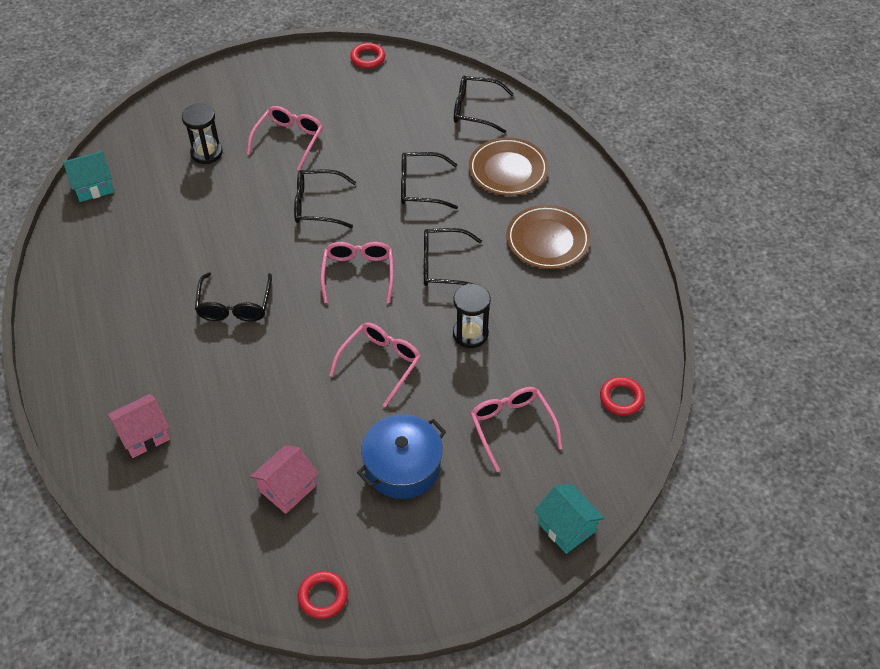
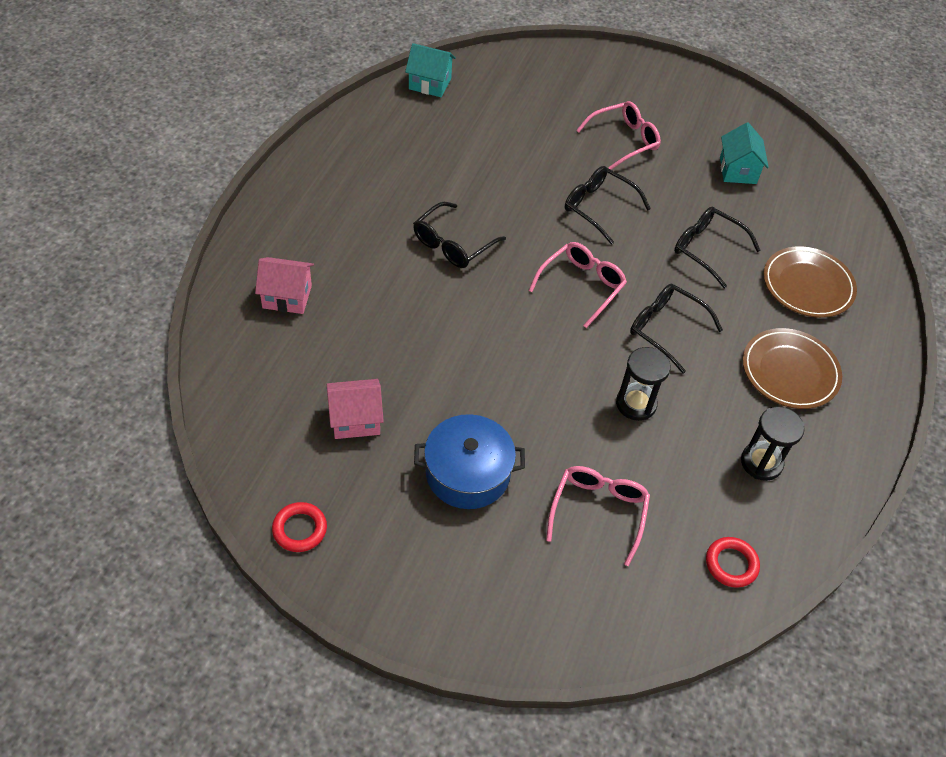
camera: 35 degrees right, 0 degrees up
(206, 153) = (544, 110): black hourglass -> black hourglass (761, 462)
(368, 58) = (759, 114): red ring -> none
(380, 364) = (529, 373): pink glasses -> none
(476, 110) = (824, 215): black glasses -> none
(566, 527) = (565, 640): turquoise house -> turquoise house (738, 170)

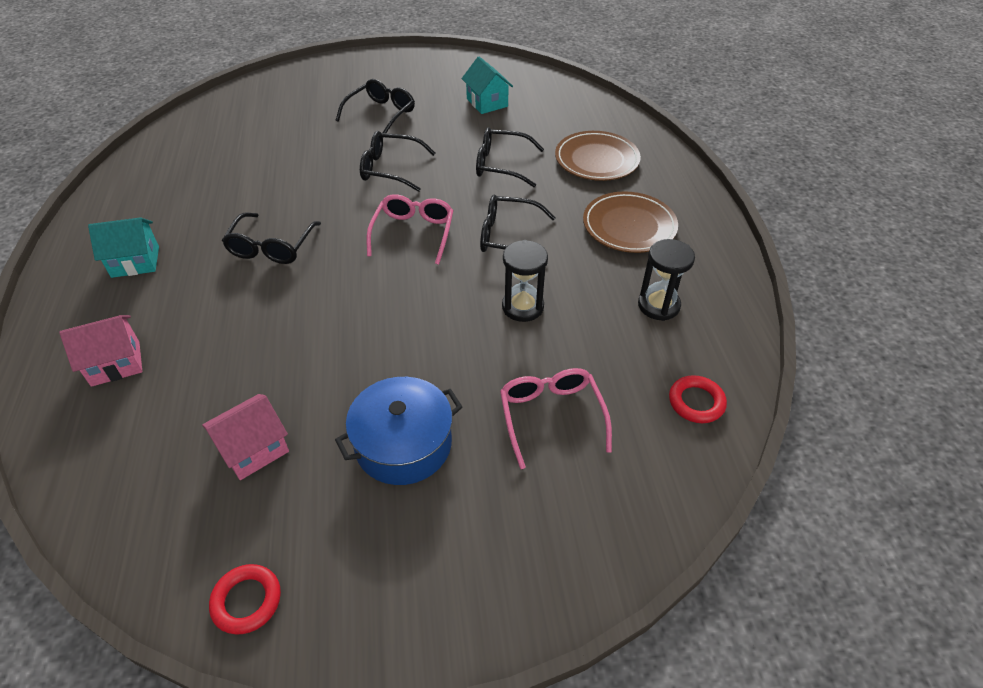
camera: 25 degrees left, 5 degrees down
(430, 84) = (179, 131): turquoise house -> turquoise house (135, 262)
(623, 141) = (380, 114): pink glasses -> black glasses

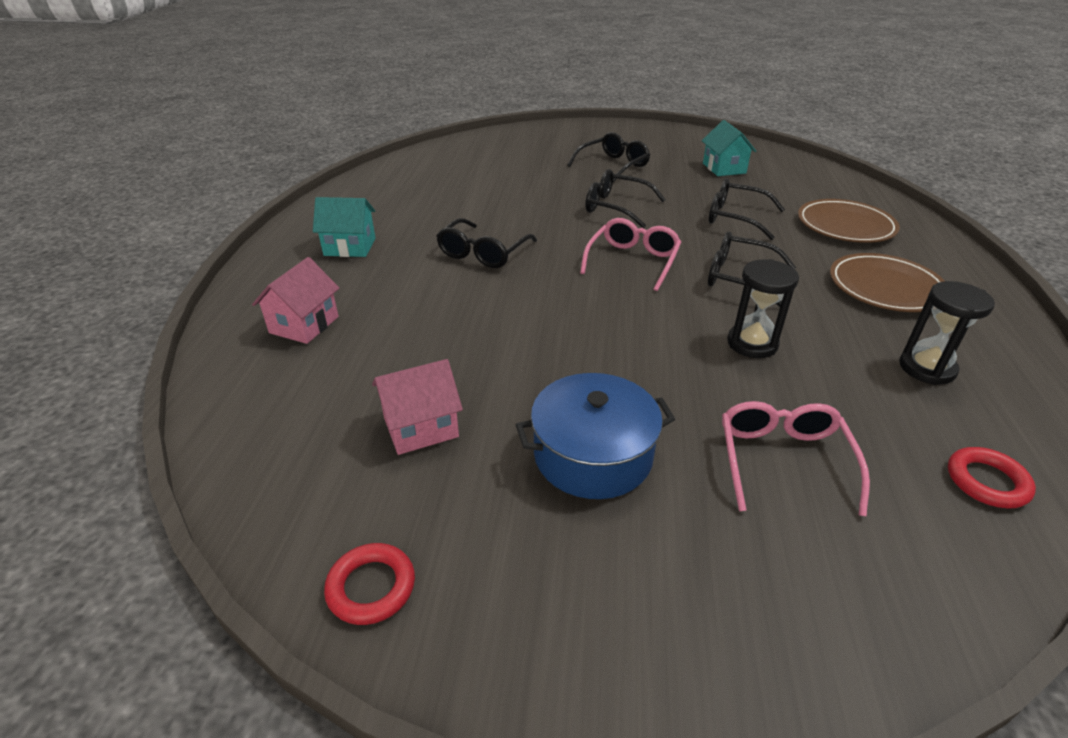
camera: 15 degrees right, 10 degrees down
(116, 363) = (304, 325): pink house -> pink house turned 60 degrees counterclockwise

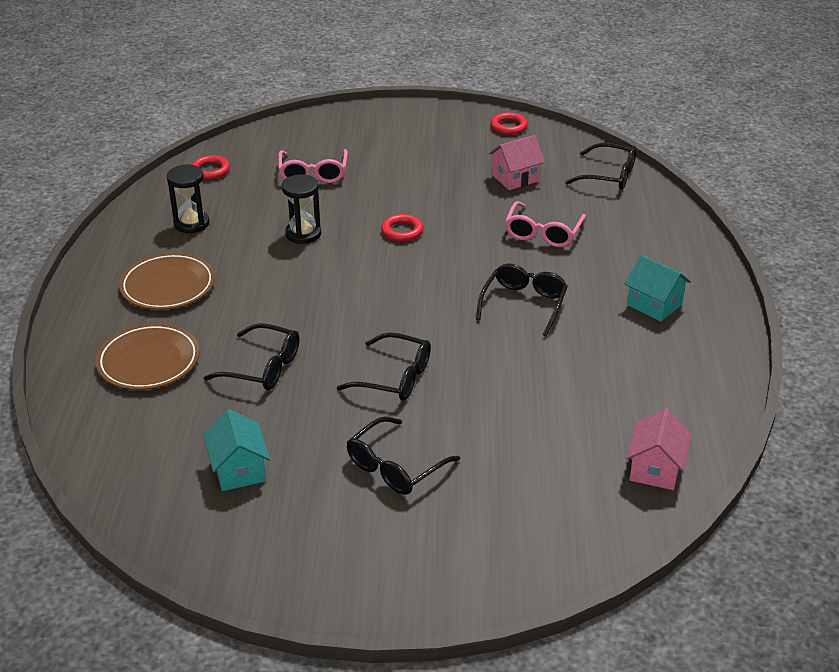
camera: 175 degrees right, 0 degrees up
(304, 325) = (632, 231): pink house -> pink house (655, 469)
(350, 247) = (654, 305): turquoise house -> turquoise house turned 45 degrees clockwise
(593, 455) = (416, 171): blue pot -> none
(614, 340) = (402, 231): none -> red ring
(632, 262) = (383, 301): pink glasses -> pink glasses (543, 232)
(740, 278) = (290, 288): black glasses -> black glasses (608, 176)

